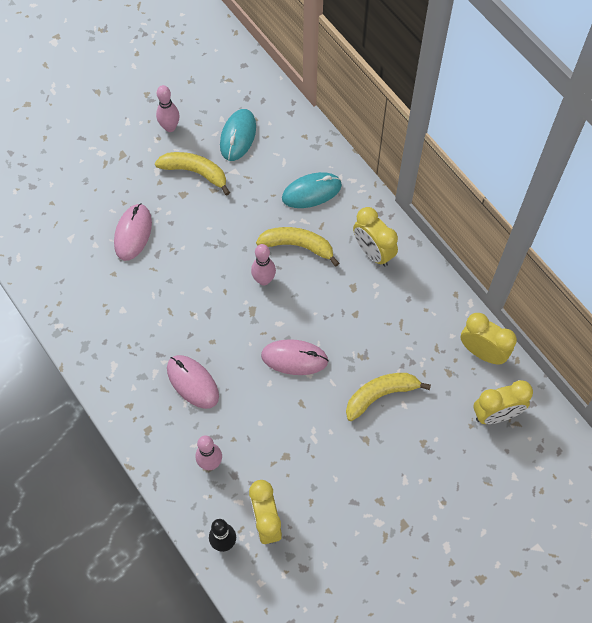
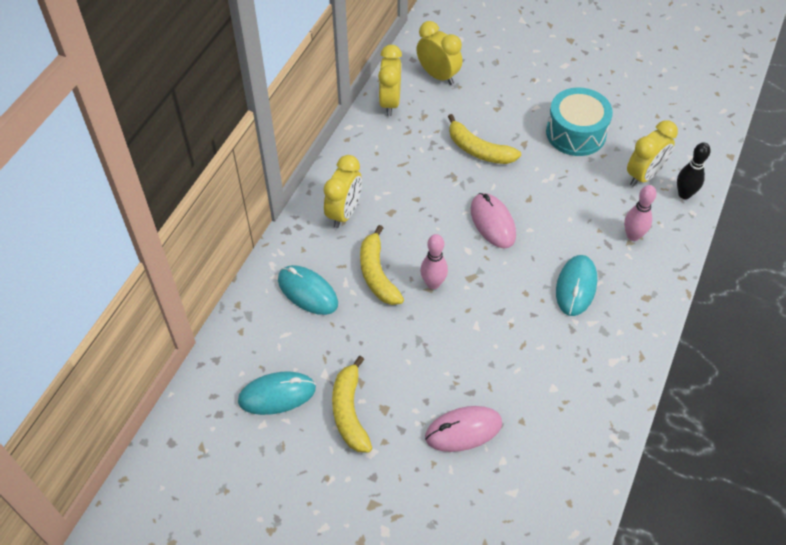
camera: 120 degrees left, 10 degrees down
(170, 127) = (305, 473): pink bowling pin -> none
(193, 382) = (576, 287): pink mouse -> turquoise mouse
(351, 495) = (576, 133): none -> turquoise drum

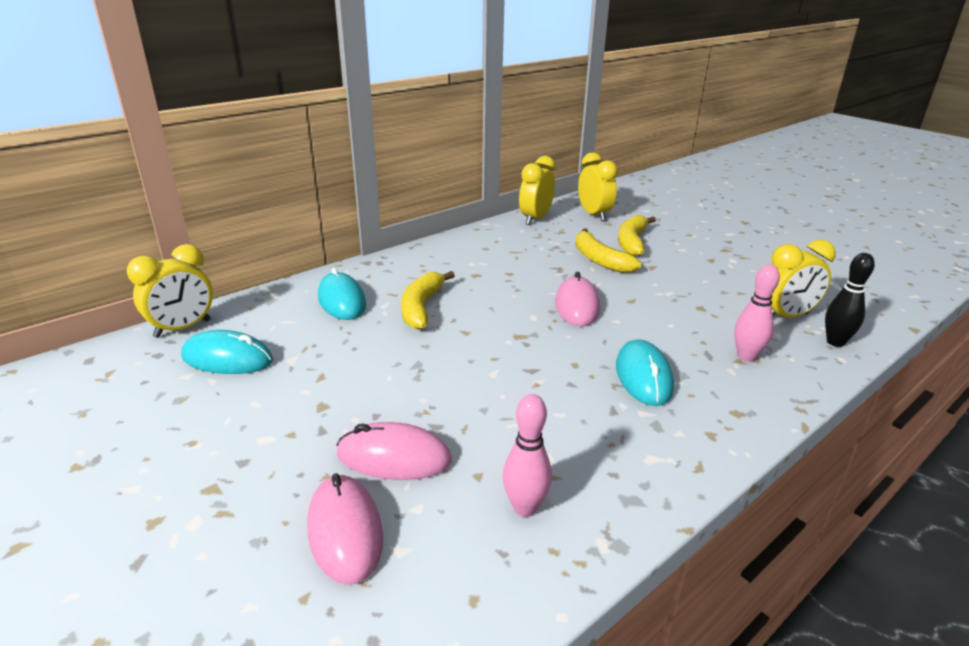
camera: 25 degrees right, 25 degrees down
(344, 213) = (430, 265): yellow clock -> yellow clock (183, 328)
(349, 412) = (282, 395): yellow banana -> yellow banana (632, 242)
(433, 283) = (473, 329): pink bowling pin -> pink bowling pin (525, 507)
(475, 495) = (345, 531): none -> pink mouse
(576, 133) = (716, 272): turquoise drum -> none
(576, 287) = (643, 377): turquoise mouse -> turquoise mouse turned 45 degrees counterclockwise

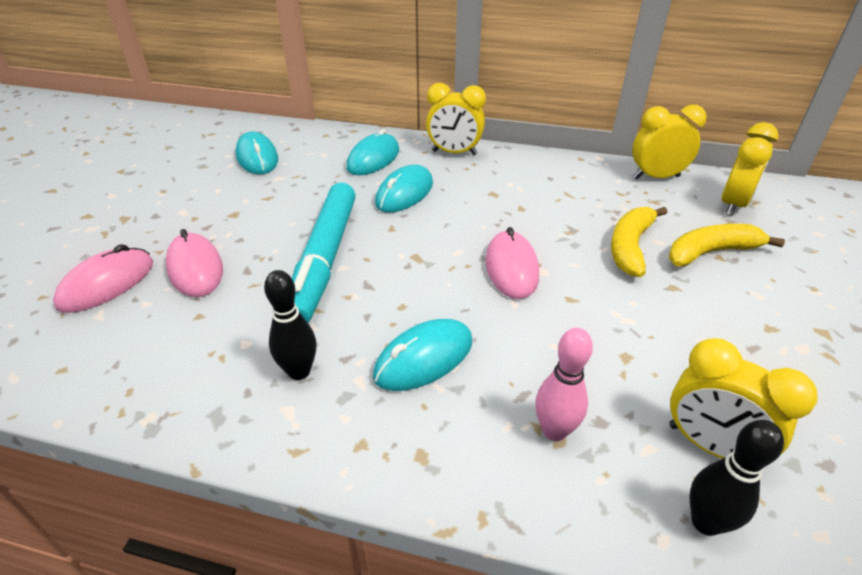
camera: 55 degrees right, 10 degrees up
(183, 328) = (276, 128): yellow clock -> yellow clock (454, 153)
(421, 307) = (404, 193): yellow banana -> turquoise mouse
(470, 378) = (325, 259): none -> turquoise marker
(525, 507) = (172, 355): pink bowling pin -> none
(577, 306) = (511, 268): pink mouse -> pink mouse turned 60 degrees counterclockwise
(610, 438) = (299, 371): none -> black bowling pin

